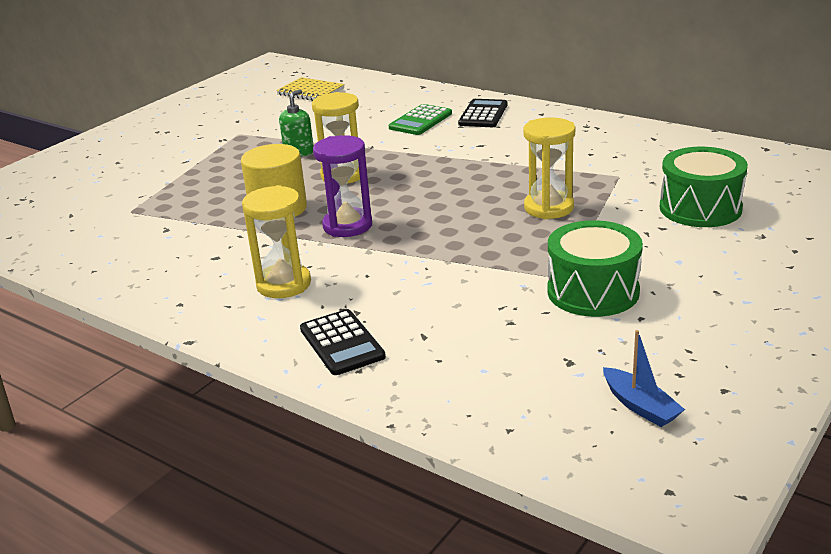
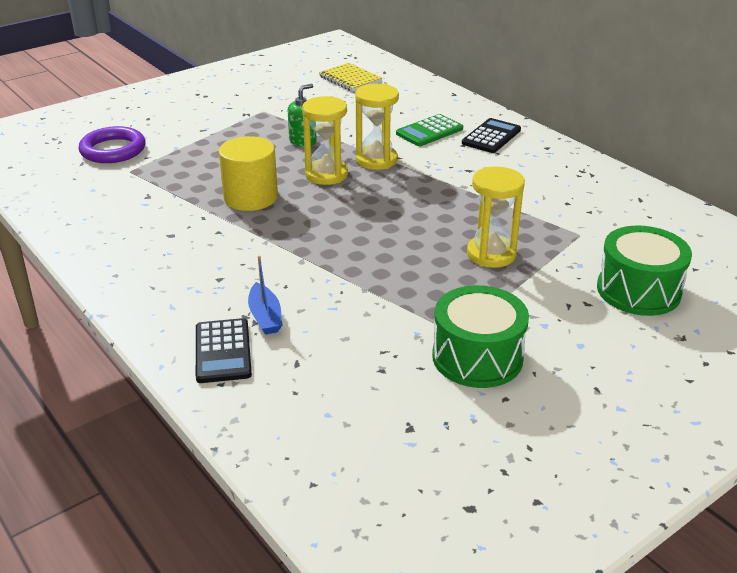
camera: 15 degrees right, 5 degrees up
(98, 196) = (113, 150): none -> purple ring
(284, 284) = (210, 277): yellow hourglass -> yellow hourglass (376, 160)
(347, 226) = (299, 229): purple hourglass -> none
(640, 406) = (446, 495): blue boat -> blue boat (265, 316)

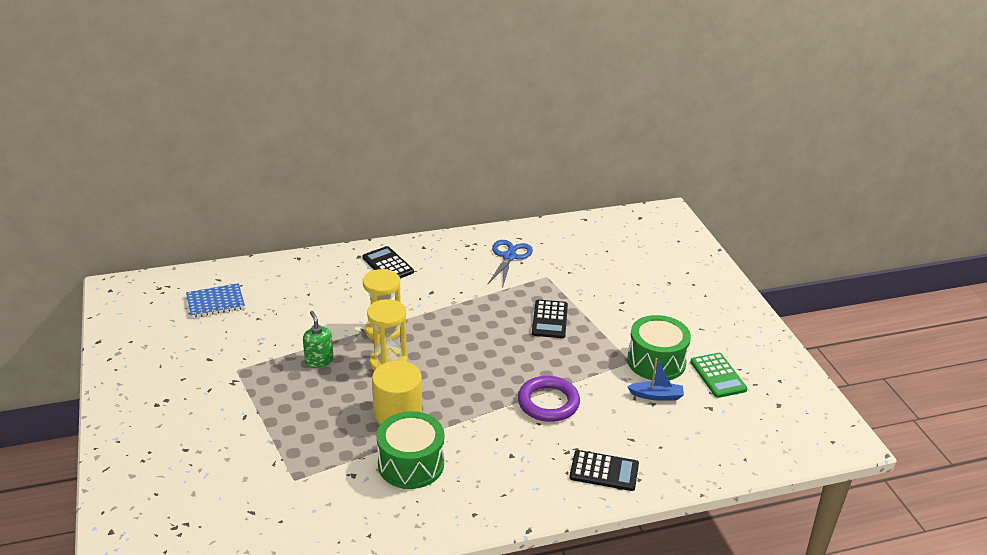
camera: 70 degrees left, 0 degrees up
(113, 150) = (240, 485): purple ring -> purple ring (548, 403)
(265, 316) = (572, 442): blue boat -> blue boat (656, 396)
(350, 79) = (215, 302): yellow notebook -> blue notebook
(429, 131) = (355, 290): green calculator -> green calculator (718, 376)
(491, 254) = (549, 319): yellow hourglass -> black calculator
(591, 201) = (509, 257): none -> blue scissors
(638, 290) = (618, 279): green drum -> green drum (411, 464)

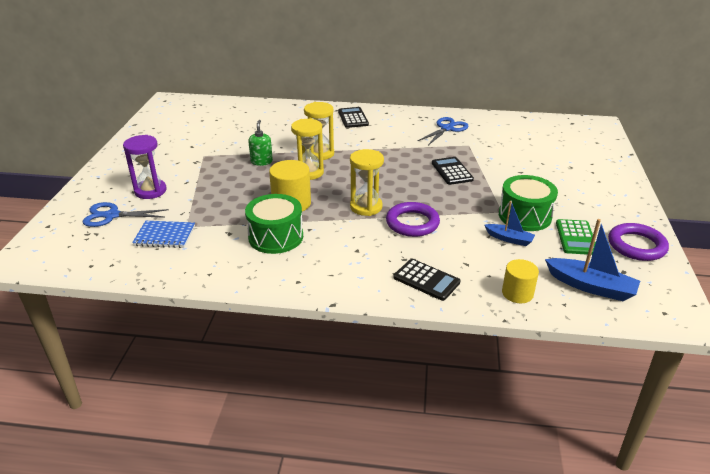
camera: 25 degrees right, 0 degrees up
(186, 492) = (112, 215): none -> blue scissors
(208, 442) = (150, 191): none -> purple hourglass
(215, 302) = (222, 118): blue notebook -> blue notebook (165, 236)
(485, 395) = (366, 207): none -> yellow hourglass
(549, 319) = (452, 171): black calculator -> black calculator turned 135 degrees clockwise
(697, 460) = (517, 293): none -> yellow cylinder
(758, 431) = (591, 286): none -> blue boat
(776, 370) = (636, 245): none -> purple ring

